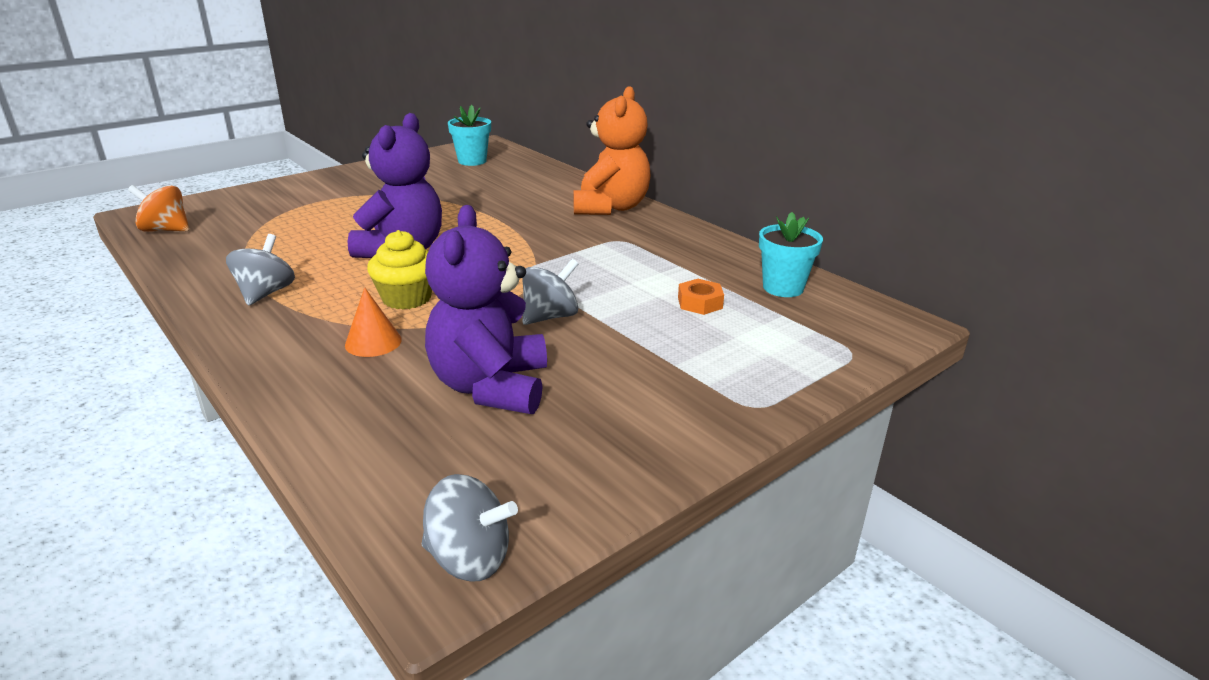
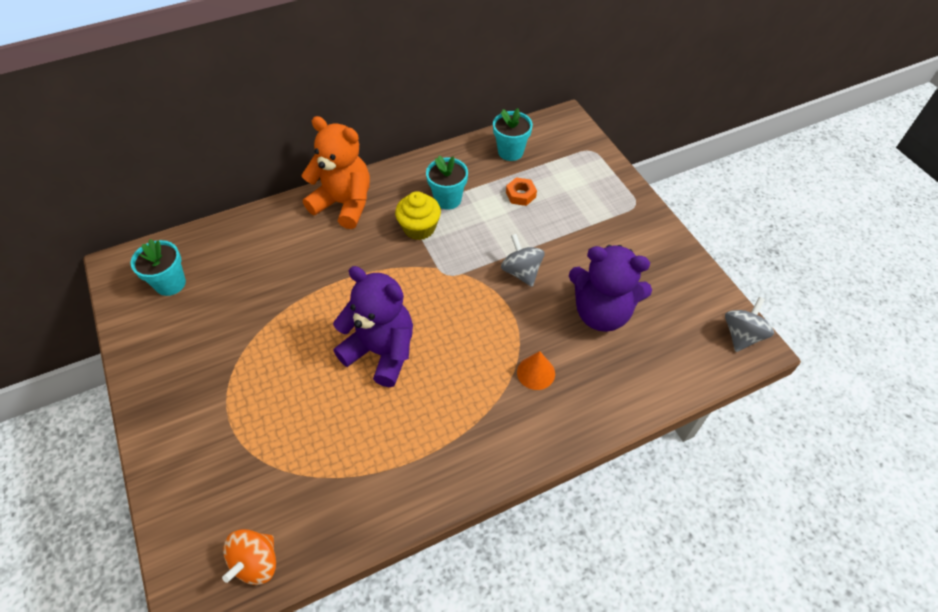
camera: 75 degrees left, 25 degrees up
(265, 293) = (439, 449): grey spinning top -> none
(406, 298) = (473, 351): yellow cupcake -> yellow cupcake (419, 228)
(656, 257) = (448, 199): none -> turquoise flower pot

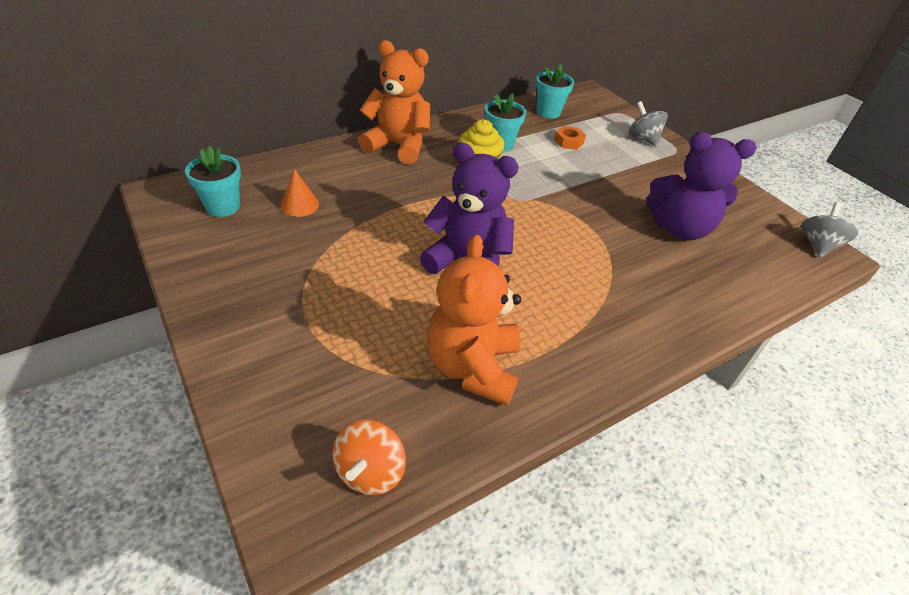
camera: 10 degrees left, 10 degrees down
(360, 467) = (472, 367): none -> orange teddy bear
(521, 272) = (590, 197): grey spinning top -> grey spinning top (643, 138)
(536, 372) = (634, 277): orange cone -> orange cone (299, 205)

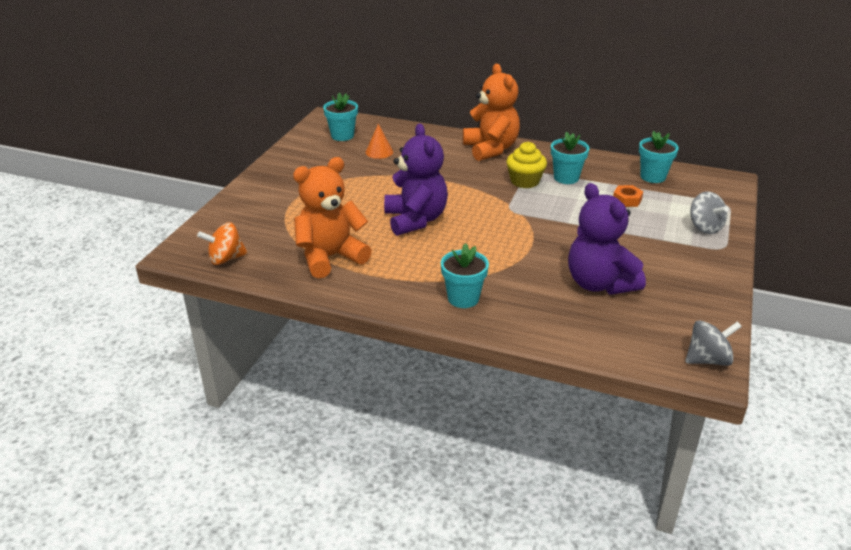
camera: 55 degrees right, 10 degrees down
(640, 316) = (463, 298): none -> turquoise flower pot
(643, 138) = (704, 227): grey spinning top -> grey spinning top turned 135 degrees clockwise

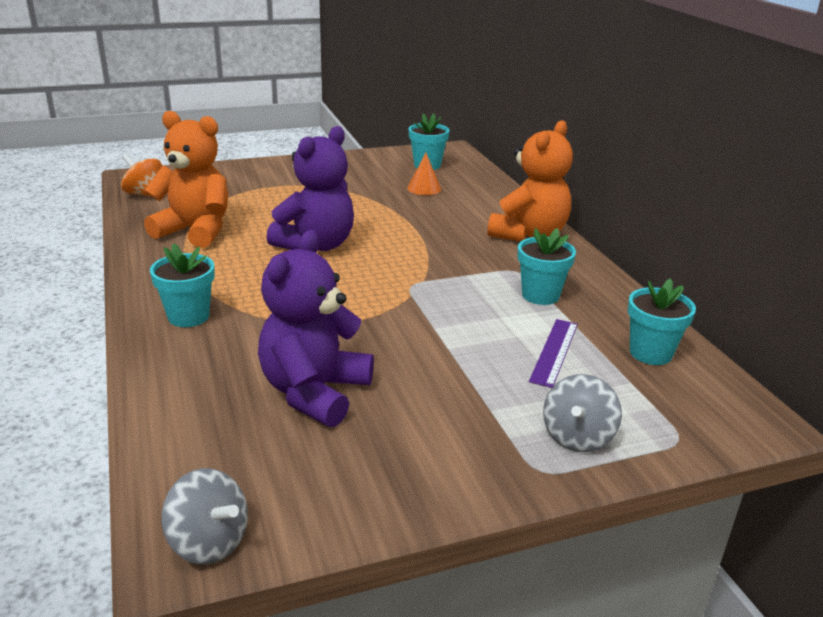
camera: 50 degrees right, 5 degrees down
(525, 181) = (489, 274): yellow cupcake -> none
(627, 200) = (554, 352): orange nut -> purple ruler

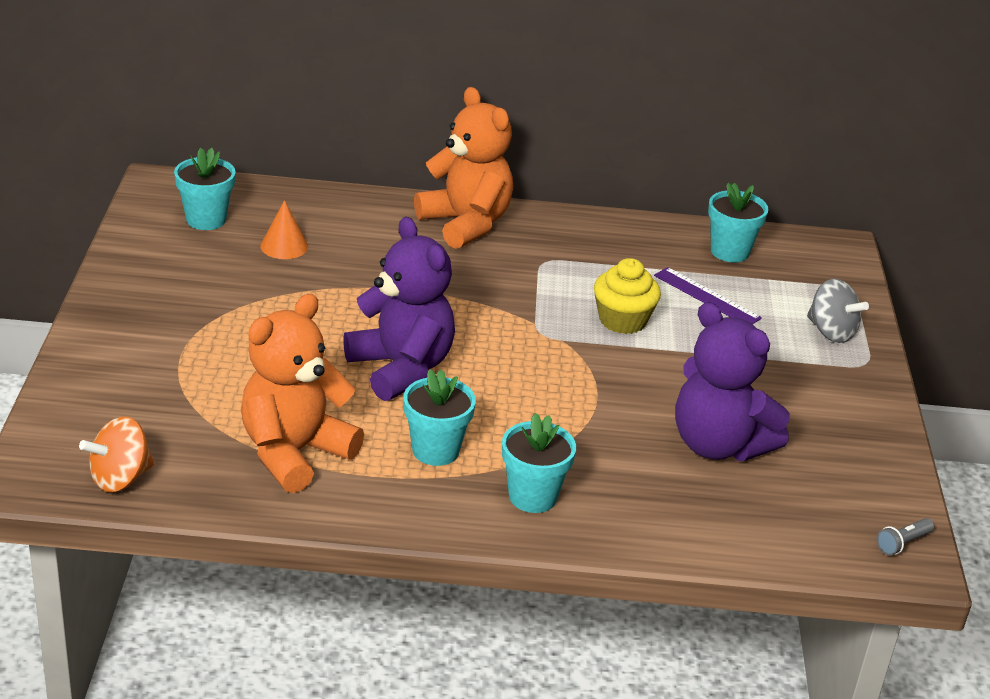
camera: 70 degrees left, 5 degrees up
(209, 542) = (903, 543): grey spinning top -> grey flashlight
(467, 316) = (622, 320): none -> yellow cupcake
(540, 295) = (603, 266): turquoise flower pot -> turquoise flower pot (435, 450)

